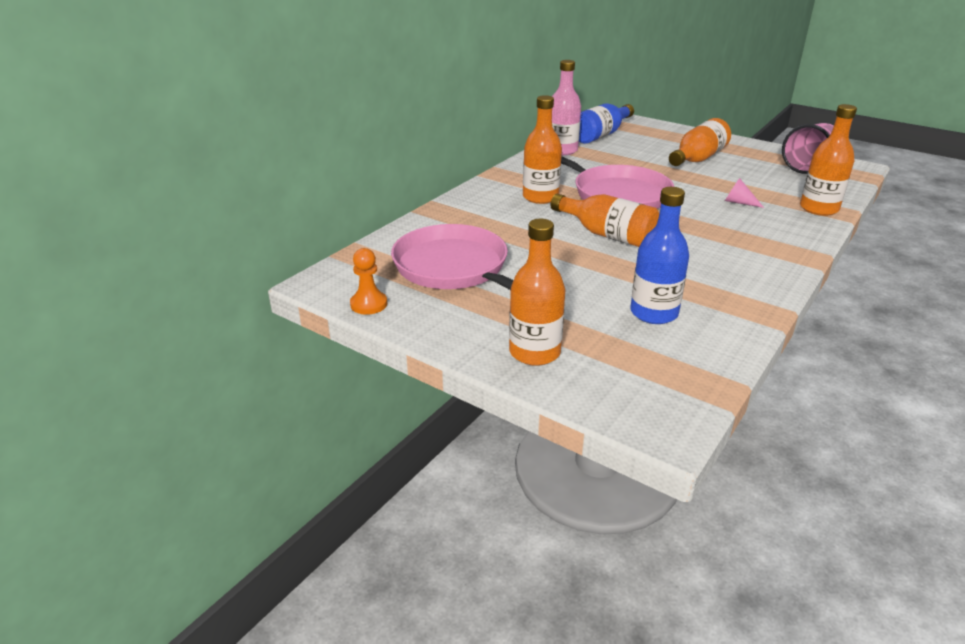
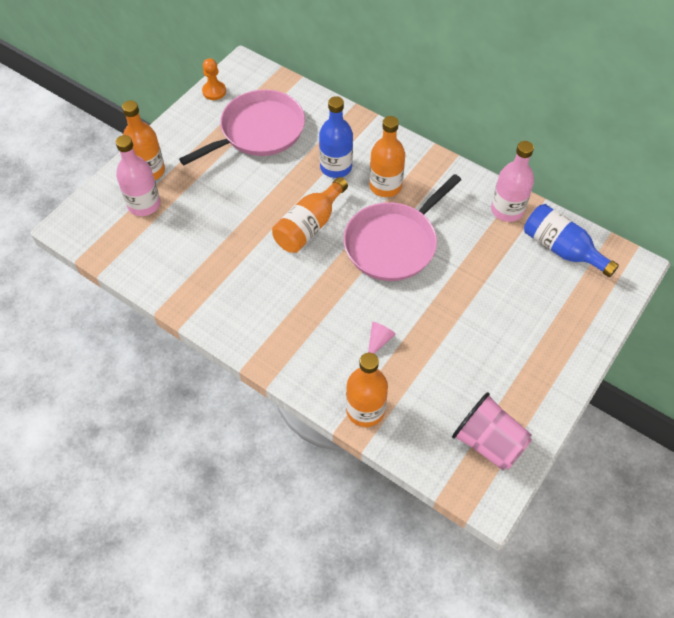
camera: 90 degrees right, 25 degrees up
(602, 352) = (144, 204): none -> pink bottle
(654, 313) = (186, 239): blue bottle -> blue bottle (336, 167)
(697, 159) = (497, 330): orange bottle -> none

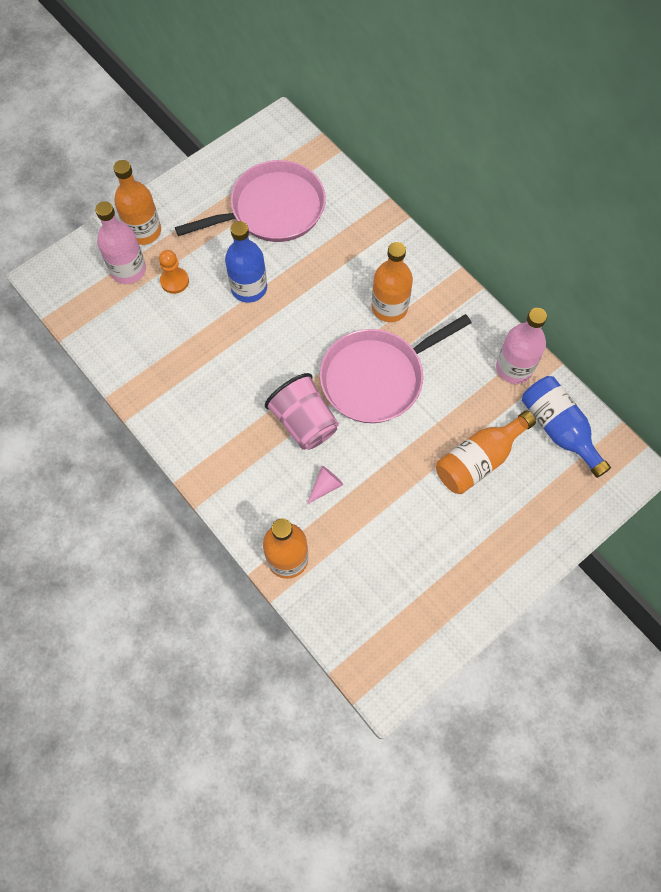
camera: 15 degrees right, 10 degrees up
(214, 91) = (239, 149): orange pawn -> orange pawn (174, 281)
(309, 226) = (293, 336): orange bottle -> orange bottle (479, 460)
(336, 167) = (343, 272): blue bottle -> blue bottle (249, 288)
(488, 442) = (403, 627): pink cup -> pink cup (304, 422)

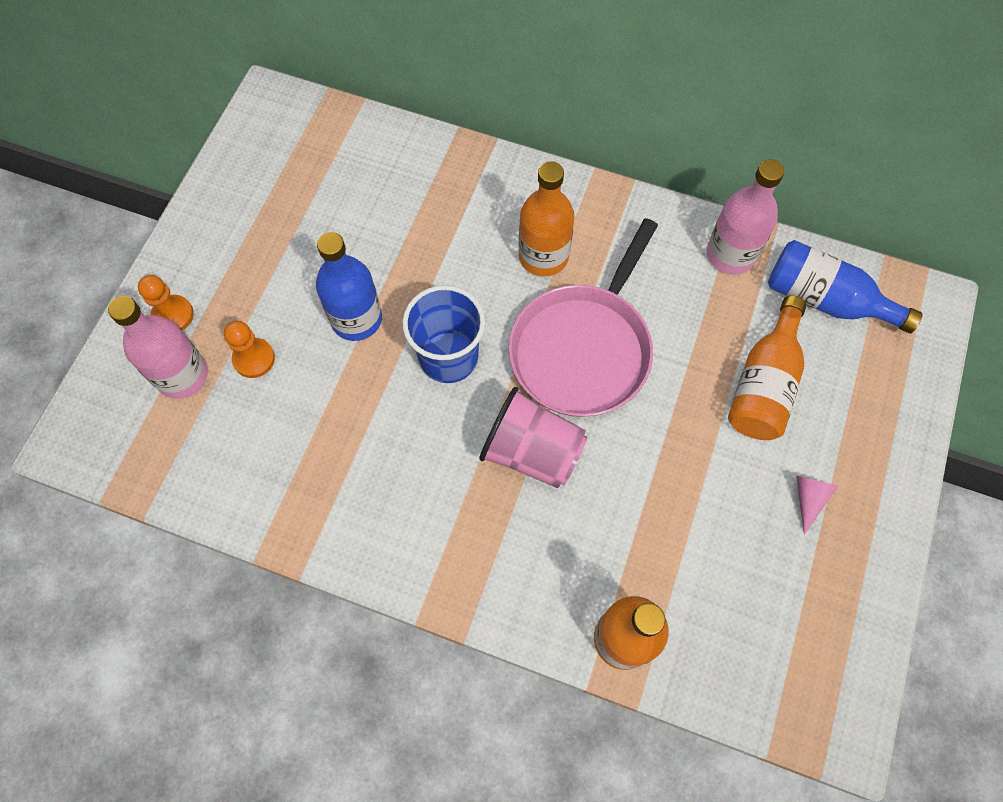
camera: 30 degrees left, 0 degrees up
(144, 231) = (173, 315): orange bottle -> orange pawn
(272, 209) = (325, 207): pink pan -> none
(290, 339) = (448, 357): none -> blue cup
(325, 486) = (609, 518): pink cone -> pink cone (809, 499)

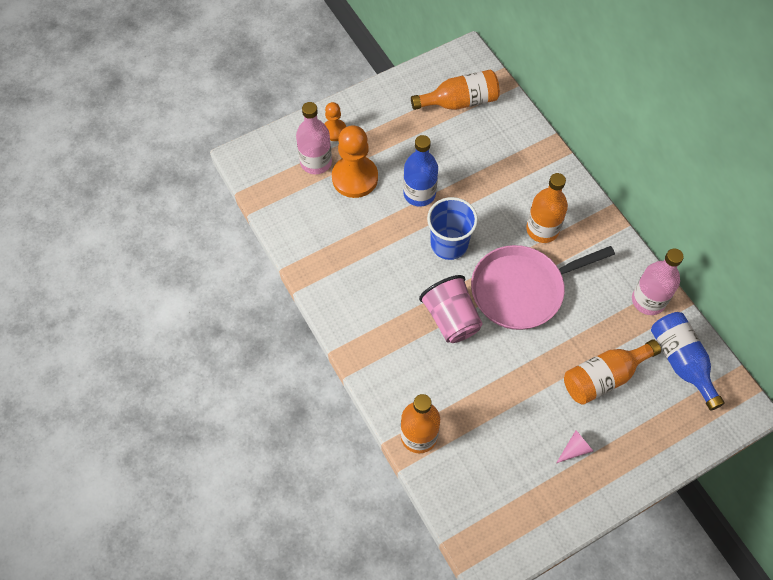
camera: 40 degrees right, 5 degrees down
(254, 359) = (355, 178): orange pawn -> orange pawn, size x1.83
(309, 166) = (459, 102): none -> orange bottle

